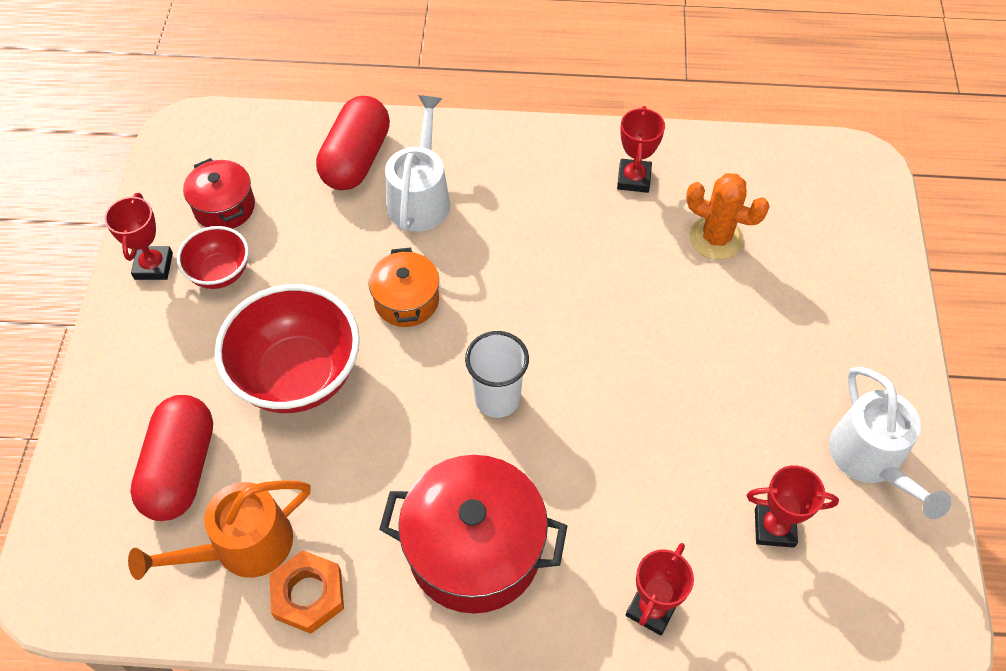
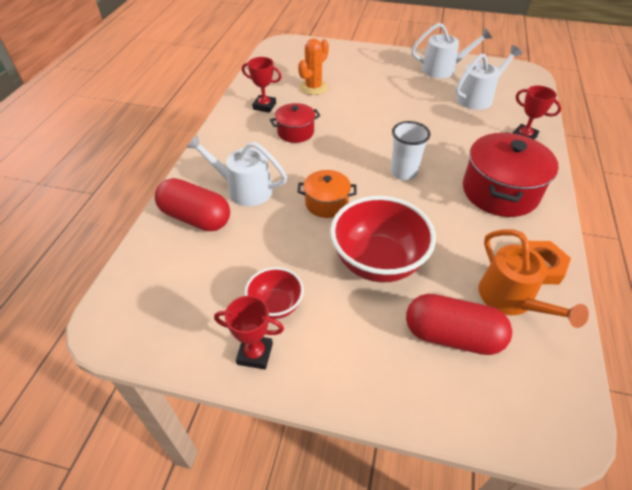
camera: 80 degrees left, 10 degrees down
(224, 207) = (209, 300): red pot -> red pot (295, 132)
(774, 528) = (478, 98): red trophy -> white watering can

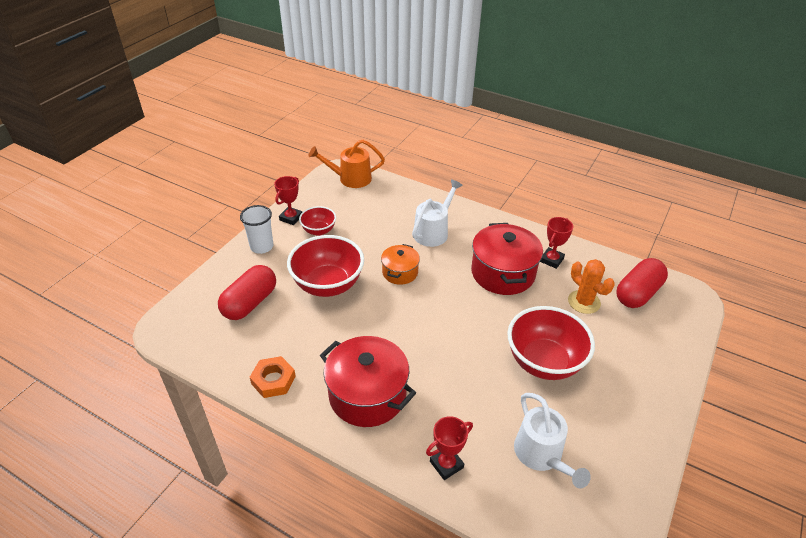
camera: 105 degrees right, 5 degrees down
(195, 218) = (411, 206): red capsule -> red capsule (637, 293)
(295, 132) = (503, 273): red pot -> red pot, size x1.79
(393, 102) = (544, 362): none -> red bowl
(403, 172) = (420, 331): white cup -> white cup (262, 247)
(442, 69) = (621, 444): white watering can -> none
(511, 299) = (257, 346): orange watering can -> orange watering can (350, 179)

